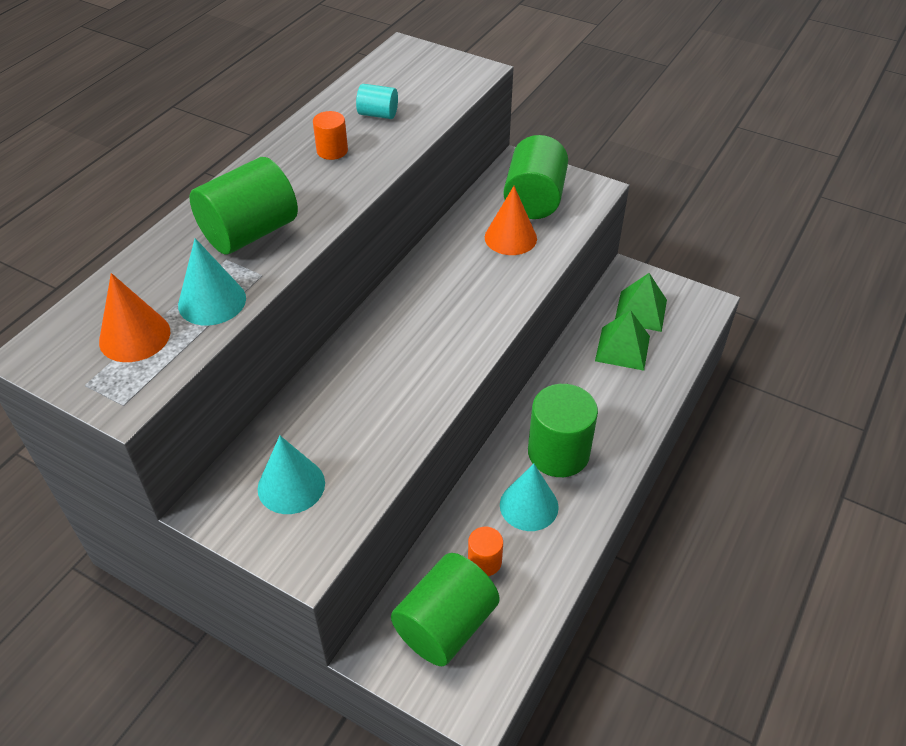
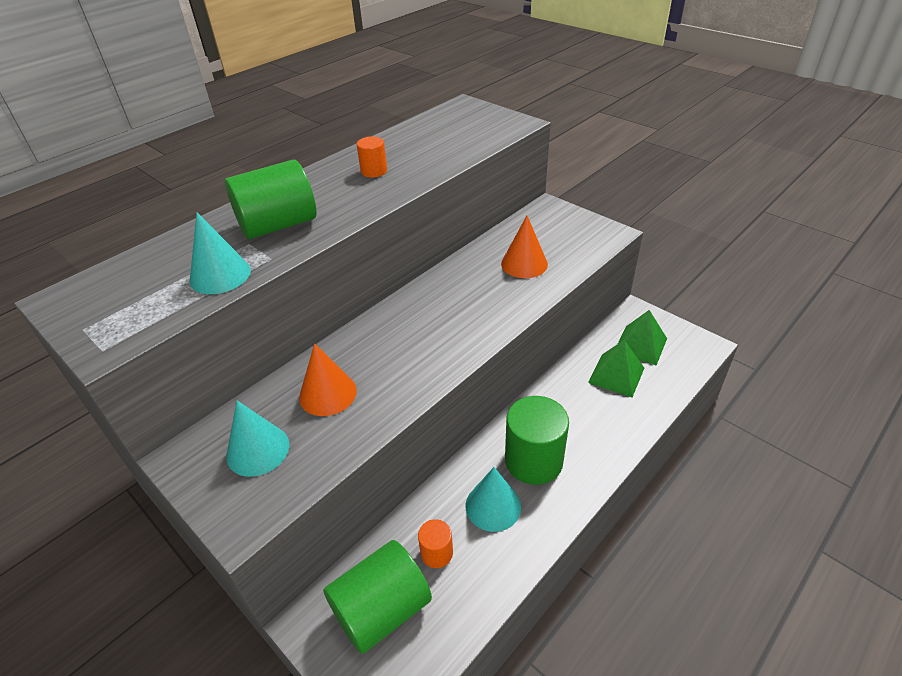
camera: 15 degrees right, 5 degrees down
(134, 336) = (143, 295): orange cone -> orange cone (328, 393)
(378, 114) = (423, 148): turquoise cylinder -> none
(534, 199) = (554, 236): green cylinder -> none

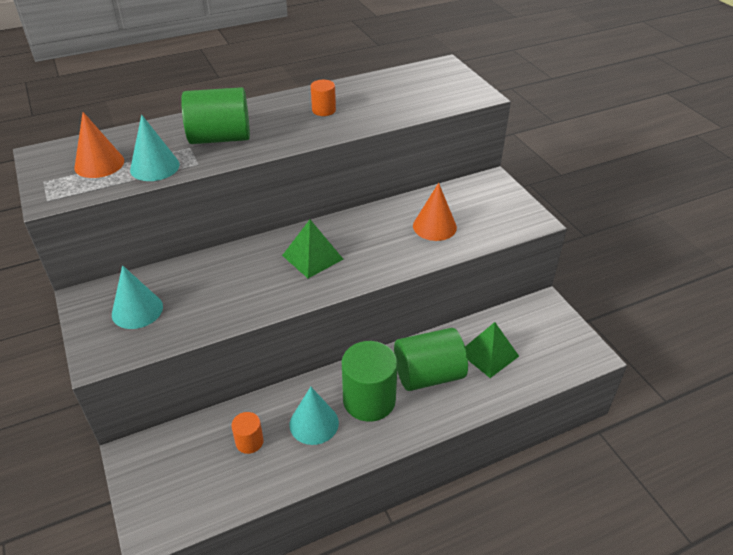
camera: 20 degrees right, 0 degrees up
(328, 393) = (209, 285): orange cone -> orange cone (99, 164)
(381, 609) = (186, 466): green cylinder -> green cylinder (428, 375)
(640, 345) = (529, 335): green pyramid -> green pyramid (312, 257)

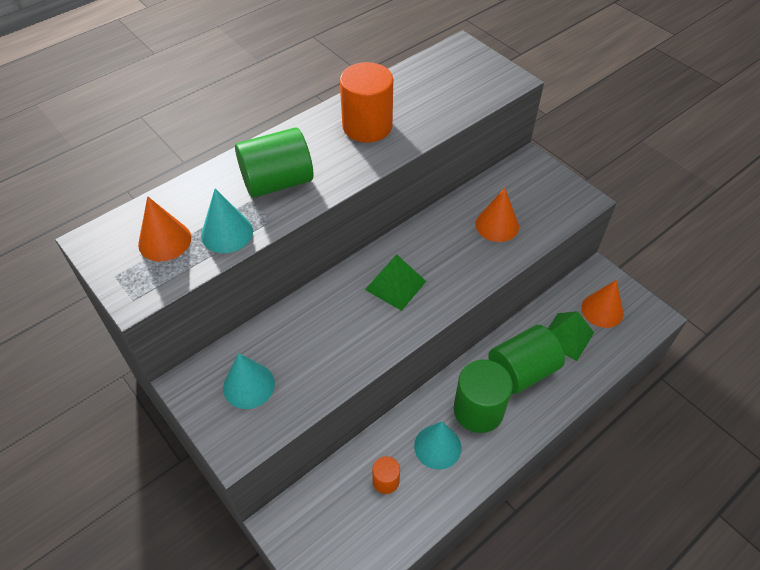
camera: 15 degrees left, 10 degrees up
(324, 110) = (367, 126): orange cylinder -> orange cylinder, size x2.00
(536, 338) = (602, 310): none -> orange cone

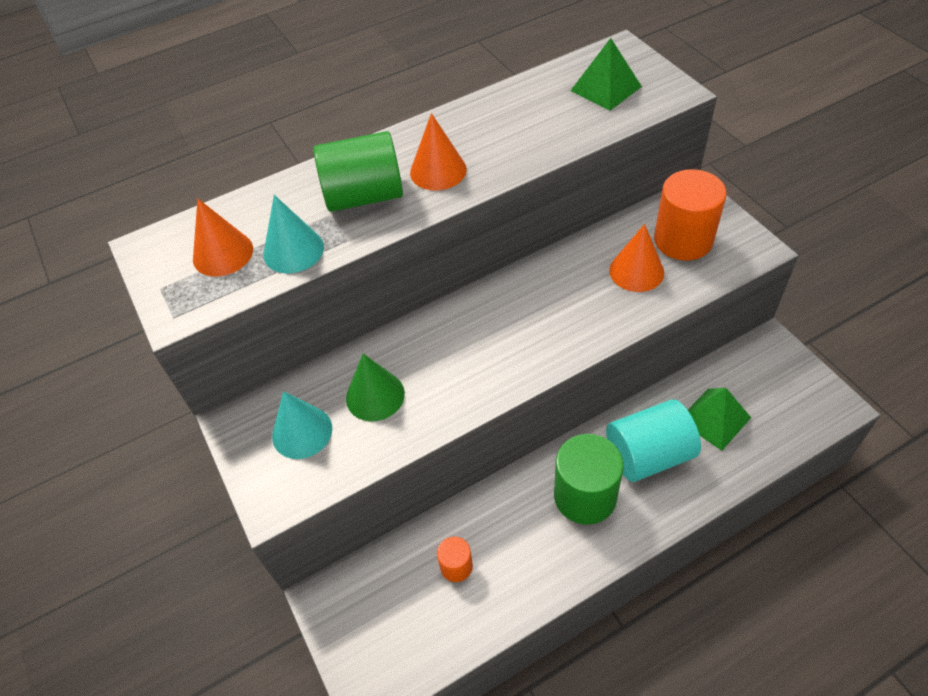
camera: 15 degrees right, 0 degrees up
(305, 348) = (375, 396): none -> green cone
(367, 126) = (484, 138): orange cylinder -> orange cylinder (683, 240)
(395, 285) = (497, 332): green pyramid -> green pyramid (606, 88)
(437, 446) = (526, 534): turquoise cone -> none
(522, 371) = (648, 455): green cylinder -> turquoise cylinder
(602, 310) = (766, 391): orange cone -> orange cone (438, 171)

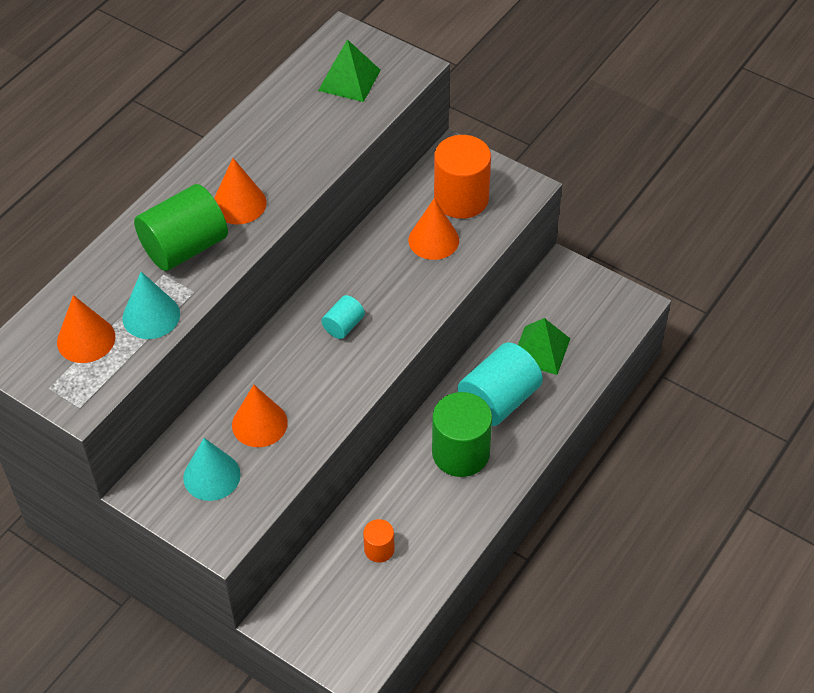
camera: 30 degrees left, 0 degrees up
(375, 396) = (259, 423): green cone -> orange cone
(506, 326) = (343, 326): none -> turquoise cylinder

